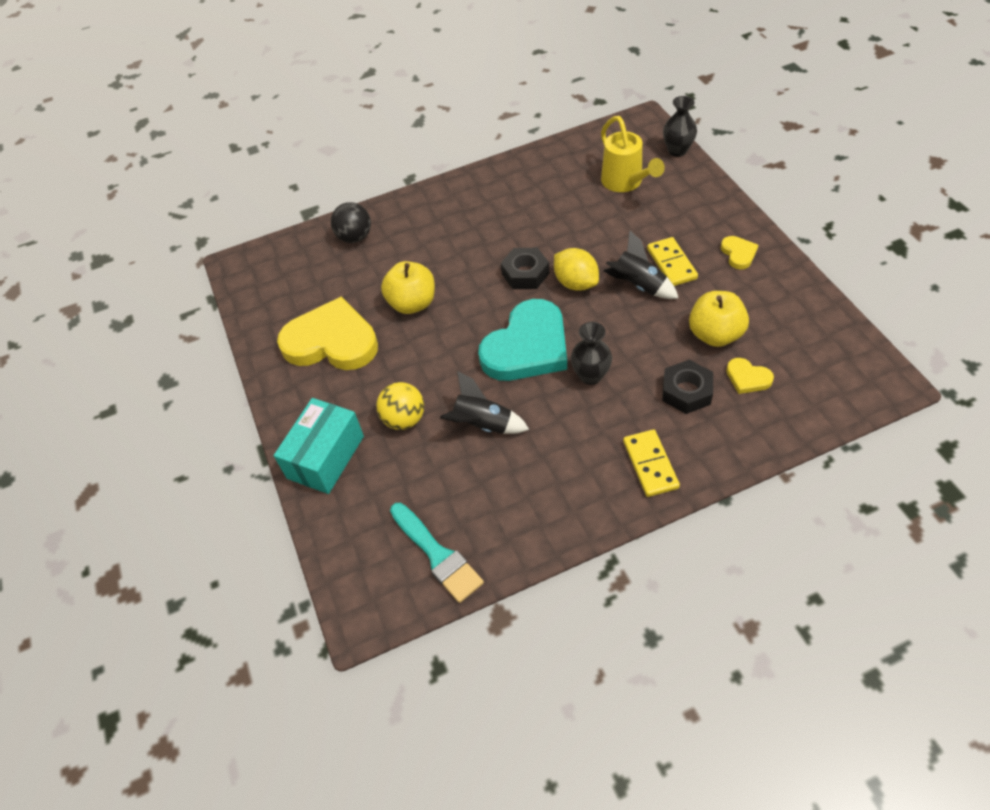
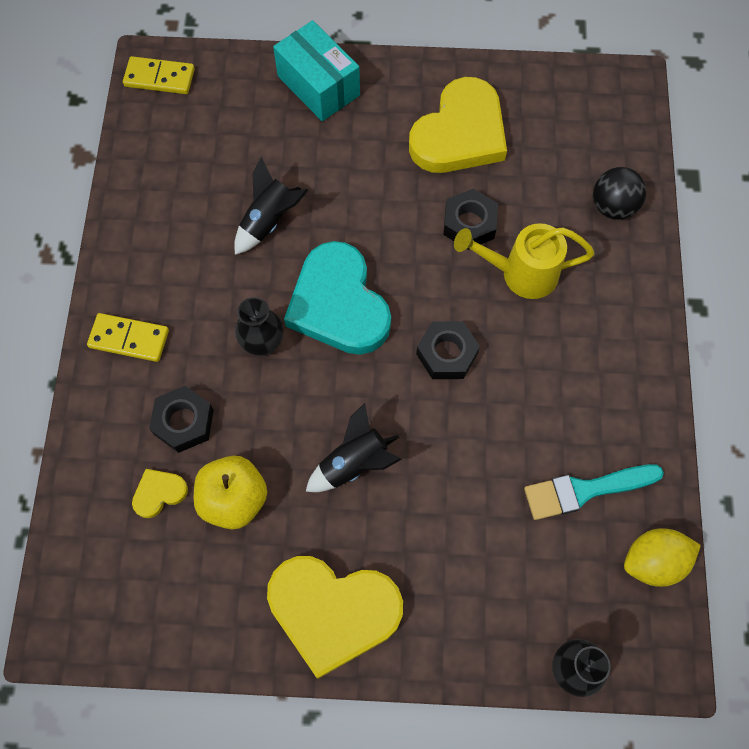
camera: 110 degrees right, 15 degrees up
(404, 419) = (320, 160): yellow ball -> none
(412, 303) = (469, 223): yellow apple -> black nut
(437, 555) = (163, 132): turquoise brush -> turquoise brush (585, 490)
(576, 283) = (399, 399): yellow lemon -> yellow lemon (653, 561)
(625, 183) = (542, 556): yellow watering can -> yellow watering can (520, 273)
(671, 264) = (365, 521): yellow domino -> yellow domino (159, 78)
(738, 254) = (333, 611): yellow heart -> yellow heart, size x2.31

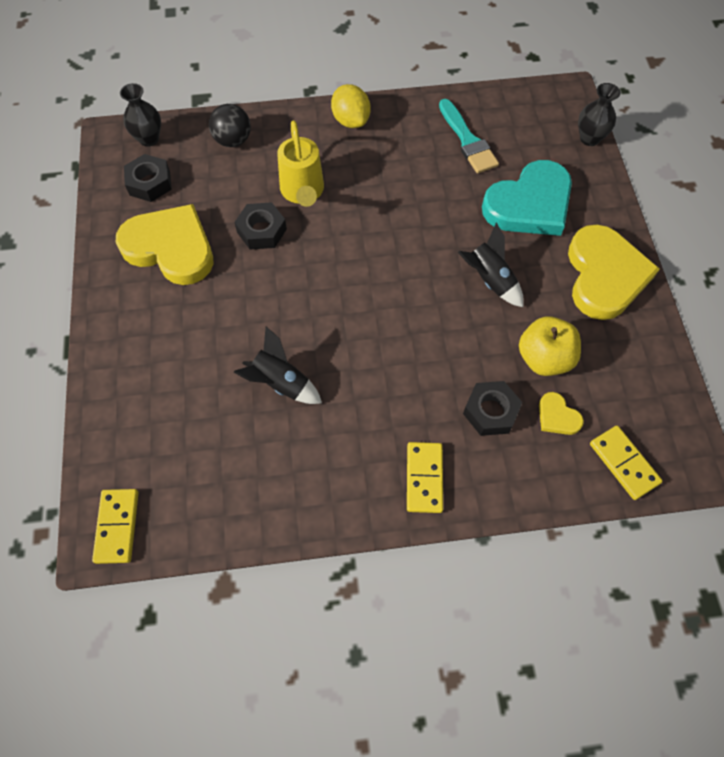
camera: 100 degrees left, 5 degrees down
(85, 550) = (624, 463): none -> yellow domino
(263, 344) = (404, 364): black vase -> black vase (149, 139)
(318, 86) = (122, 369): turquoise box -> none
(338, 304) = (354, 313): turquoise heart -> turquoise heart (529, 204)
(447, 354) = (383, 232): black nut -> black nut (150, 183)
(653, 561) = (505, 103): yellow lemon -> yellow lemon (351, 120)

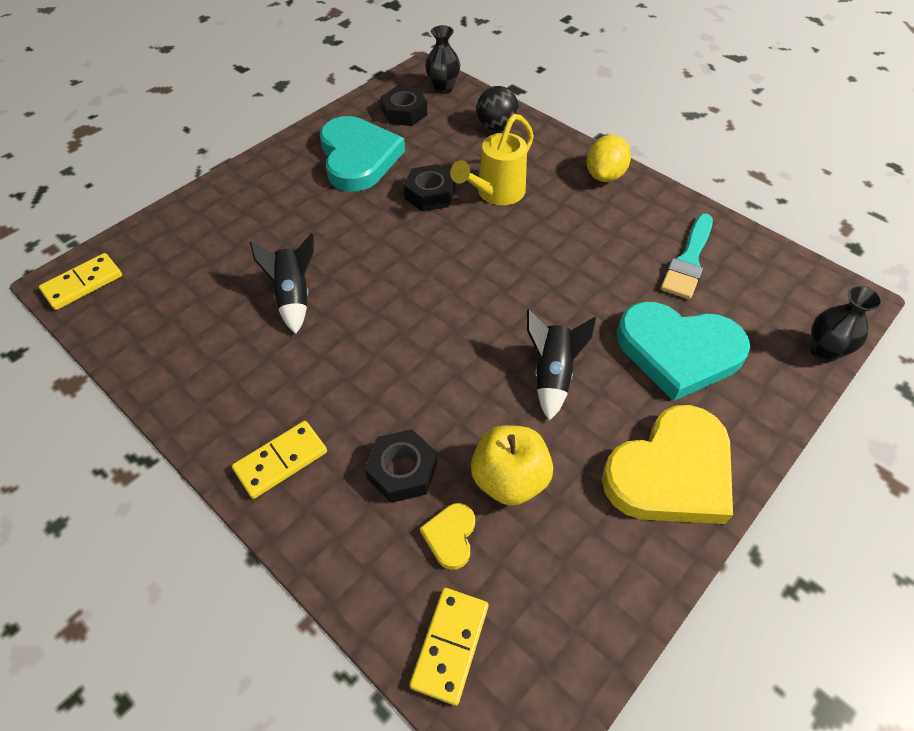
camera: 50 degrees right, 10 degrees down
(170, 248) = (358, 158): yellow heart -> turquoise heart

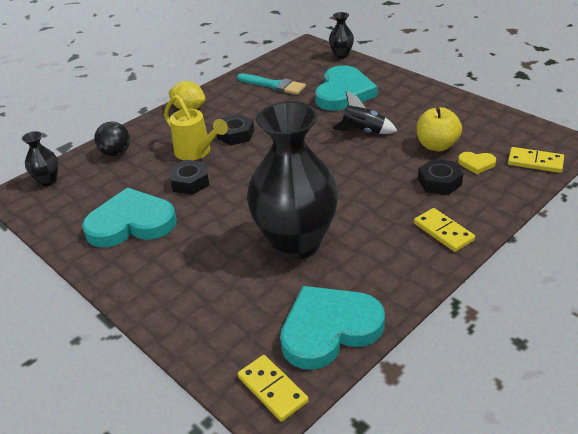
camera: 85 degrees left, 15 degrees down
(143, 327) = (329, 329): none -> turquoise heart
(294, 296) = (296, 243): black rocket -> black vase
(404, 112) = (75, 201): black nut -> black nut (235, 134)
(671, 472) = (421, 99): yellow heart -> none

